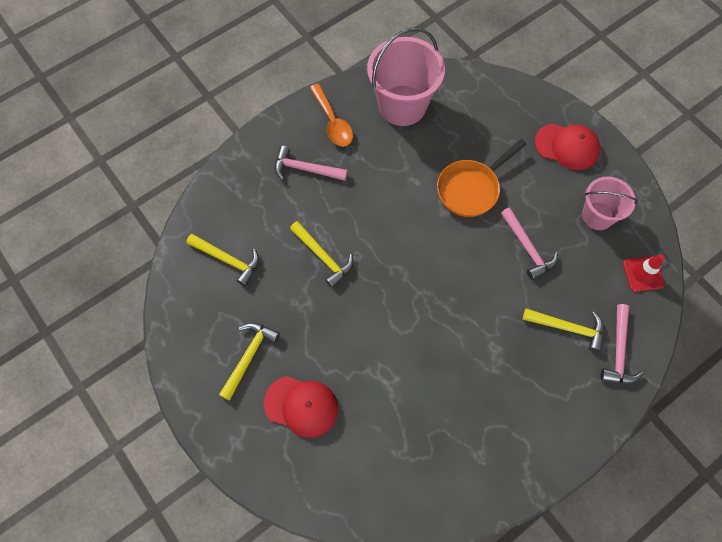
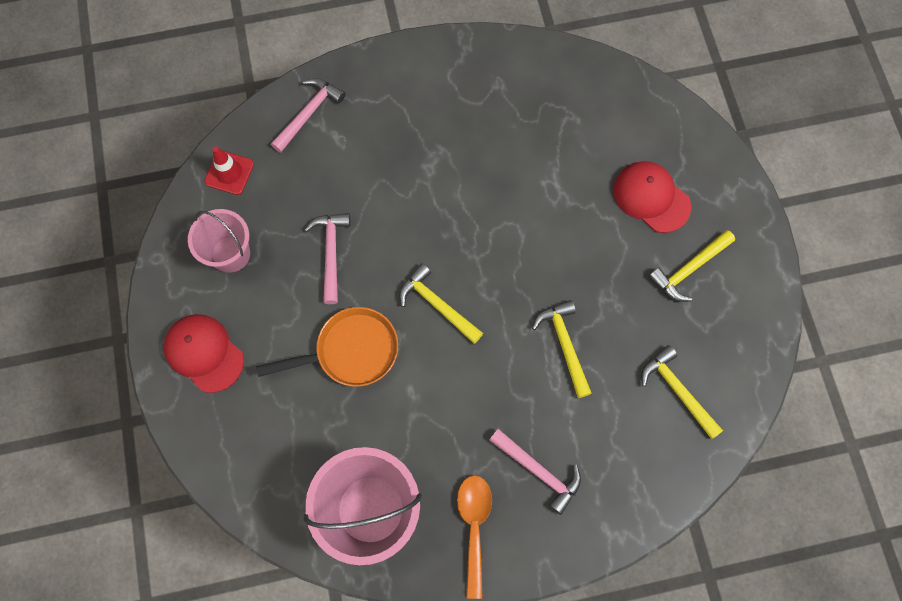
camera: 155 degrees left, 5 degrees up
(568, 328) = (343, 155): yellow hammer -> yellow hammer (437, 305)

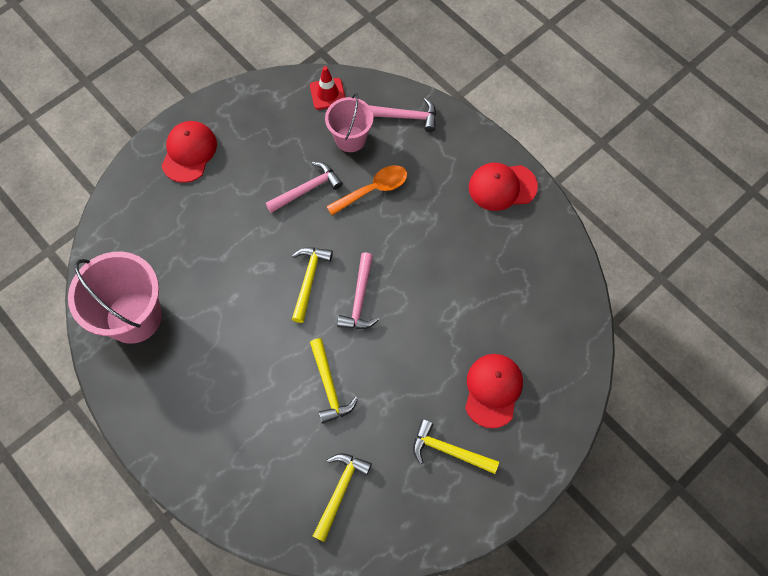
camera: 60 degrees right, 5 degrees down
(230, 254) = (268, 128): pink bucket -> pink bucket (350, 138)
(351, 351) = (241, 242): orange pan -> none
(447, 70) = (502, 187): none -> red cap
(474, 526) = (155, 393): orange spoon -> orange spoon (373, 189)
(538, 471) = (220, 417): pink hammer -> pink hammer (360, 299)
(564, 345) = (329, 386): yellow hammer -> yellow hammer turned 120 degrees clockwise

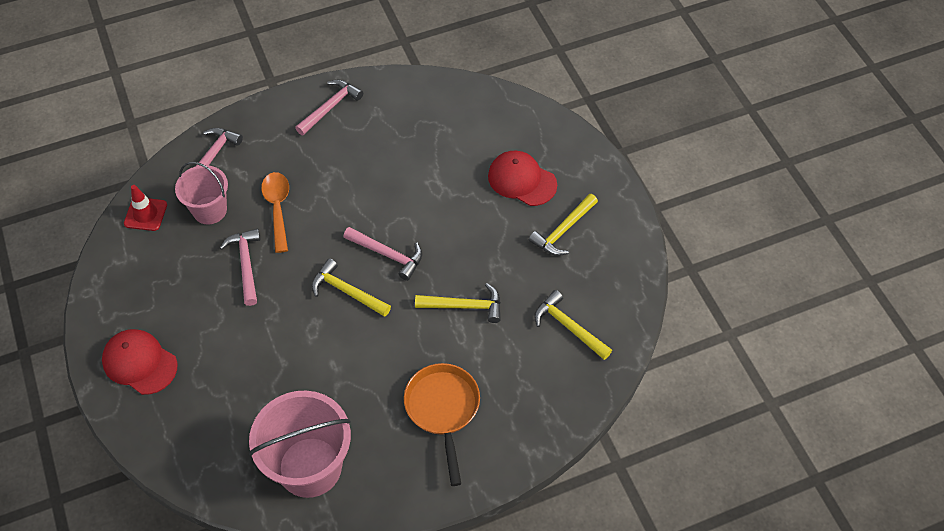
camera: 70 degrees left, 10 degrees down
(217, 405) = (443, 410): none -> orange pan
(502, 187) = (330, 107): red cap -> pink hammer

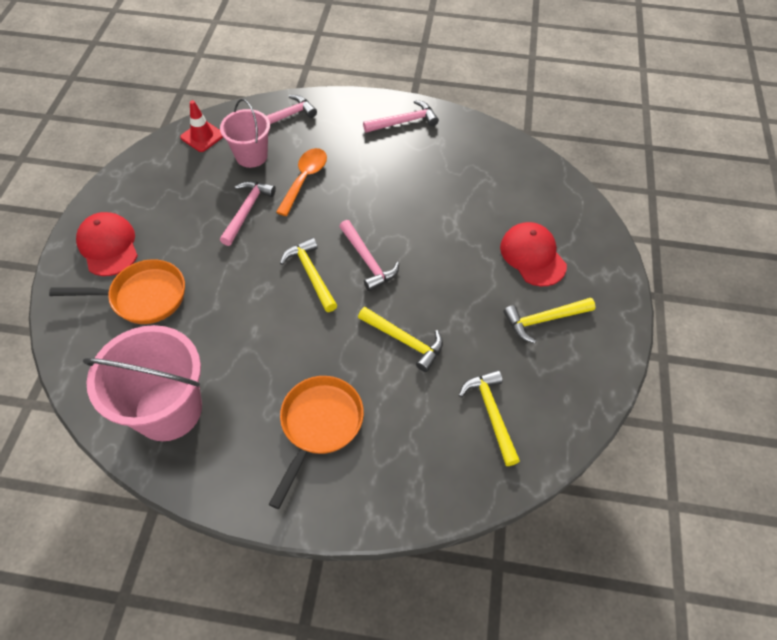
camera: 30 degrees right, 0 degrees up
(211, 389) = (143, 297): none -> orange pan

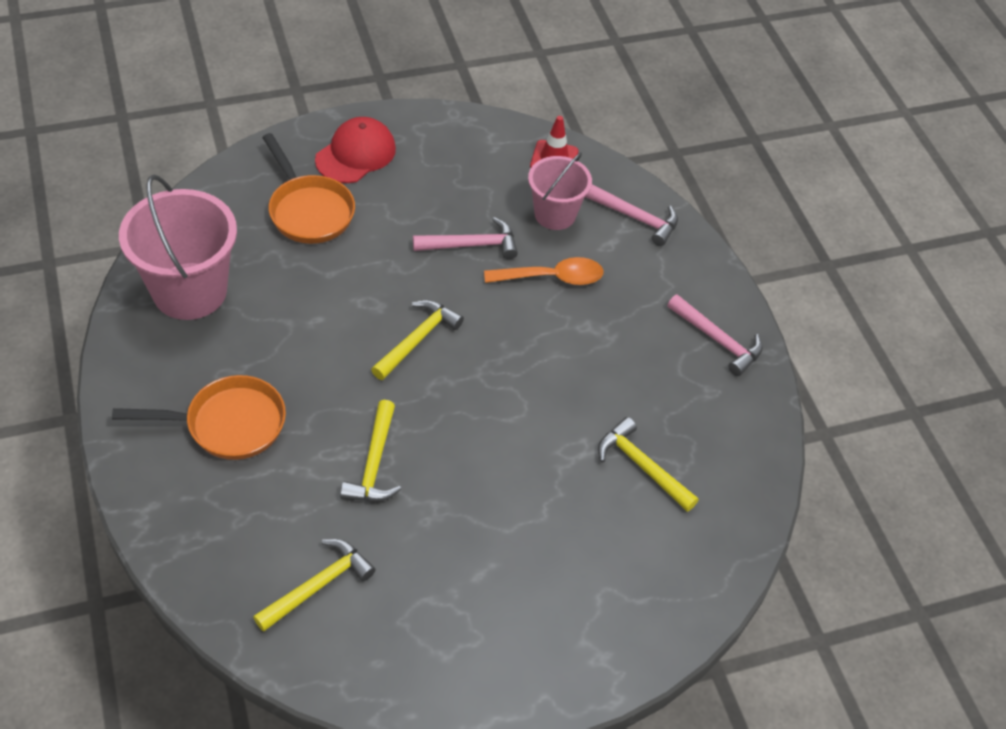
camera: 60 degrees right, 5 degrees down
(367, 261) = (467, 385): pink hammer -> none
(532, 256) = (579, 560): red cap -> none
(544, 320) = (483, 603): yellow hammer -> yellow hammer (642, 466)

